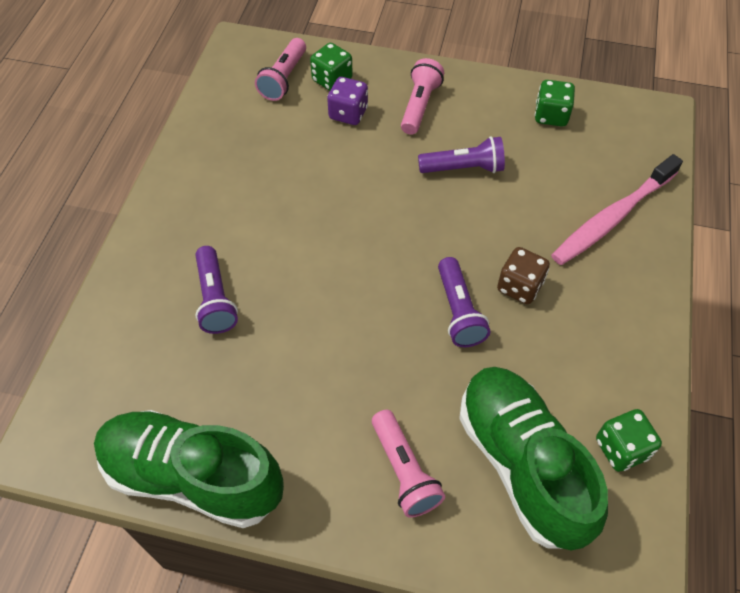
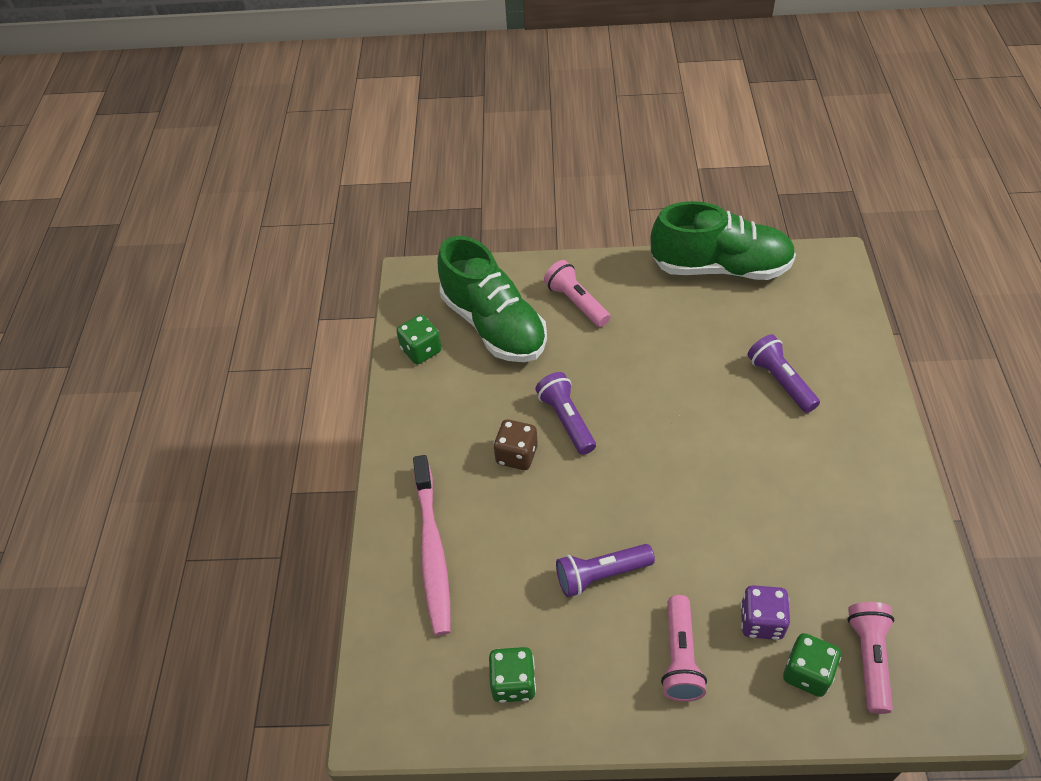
camera: 170 degrees right, 5 degrees down
(612, 217) = (432, 551): pink toothbrush -> pink toothbrush turned 135 degrees clockwise

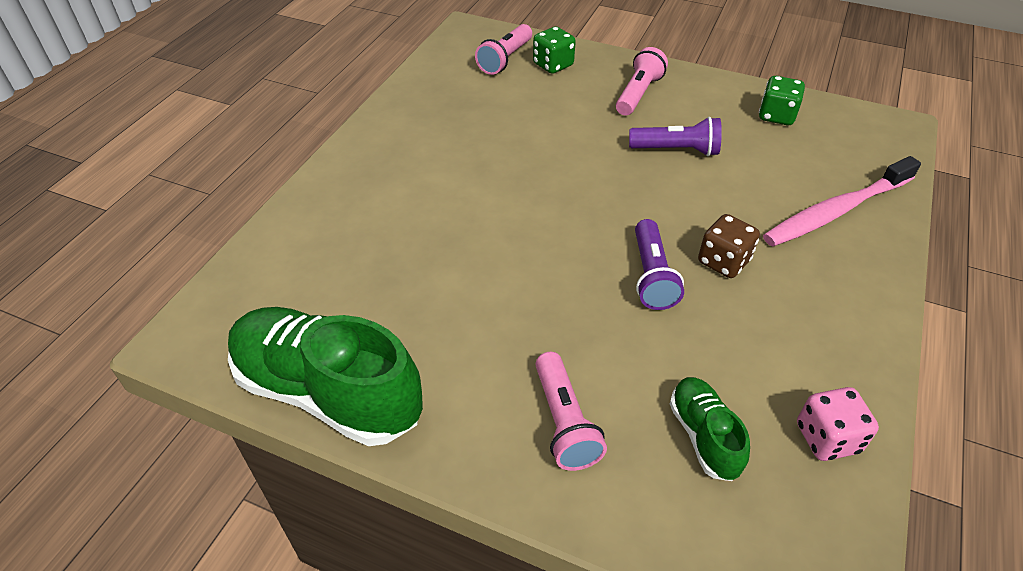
camera: 160 degrees left, 5 degrees down
(421, 350) = (827, 438): green dice -> pink dice
(432, 551) = (836, 211): pink toothbrush -> pink toothbrush turned 135 degrees counterclockwise
(494, 325) = (703, 436): green shoe -> green shoe, size x0.50
(761, 621) = (564, 93): purple dice -> none
(780, 381) = (393, 232): purple flashlight -> none

